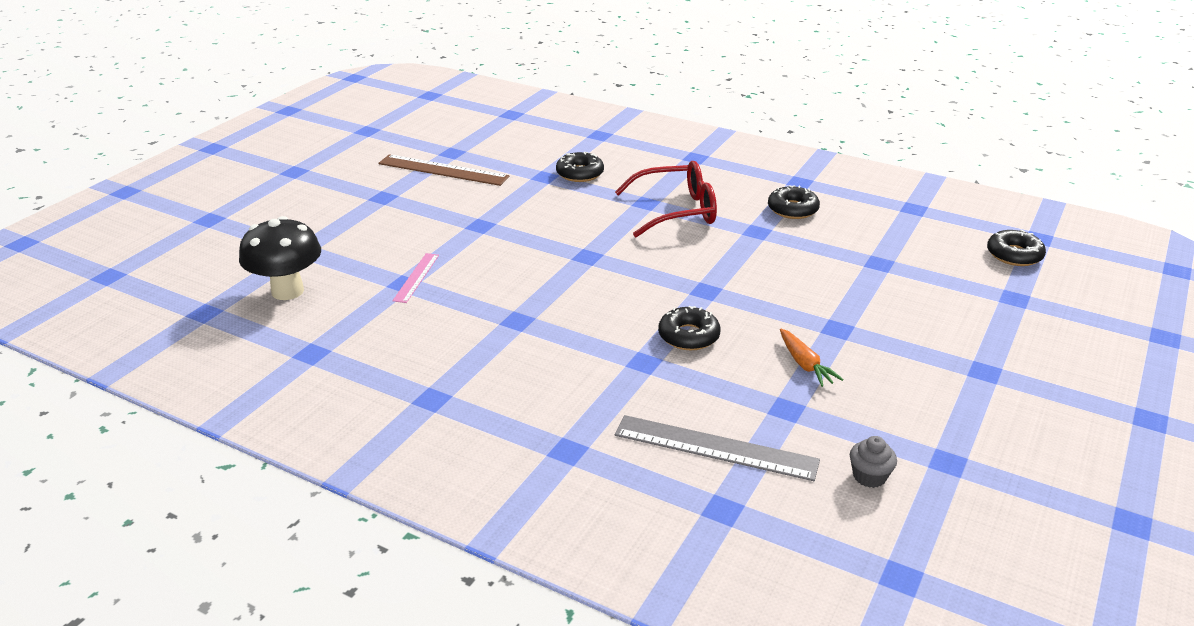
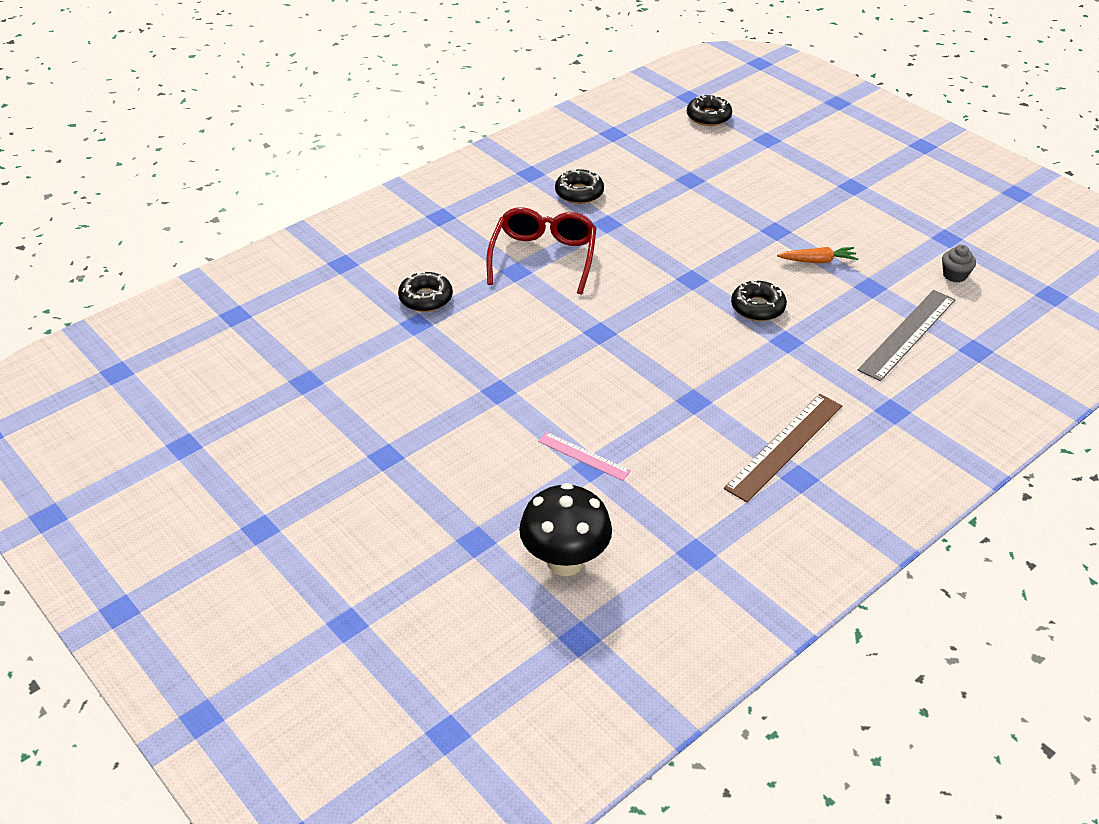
camera: 70 degrees left, 10 degrees up
(443, 170) = (348, 396): brown ruler -> brown ruler (784, 446)

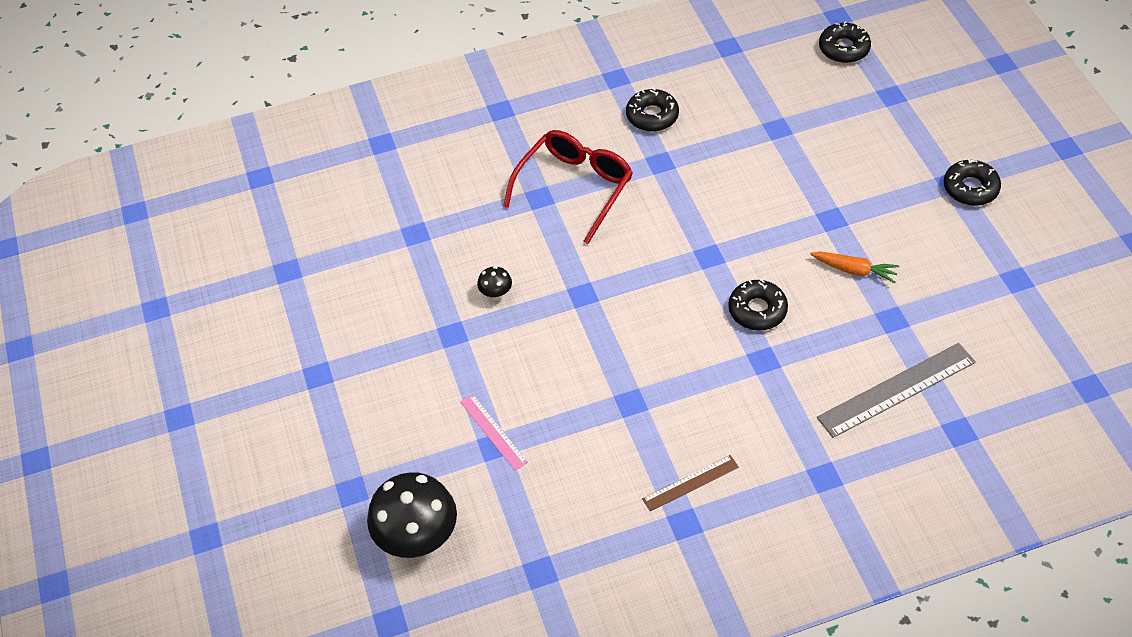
camera: 25 degrees right, 10 degrees up
(426, 298) = (438, 206): black donut -> black donut (970, 188)
(521, 351) = (496, 294): none -> black mushroom
(784, 446) = (690, 483): brown ruler -> brown ruler, size x0.57
(954, 275) = (995, 330): grey cupcake -> none

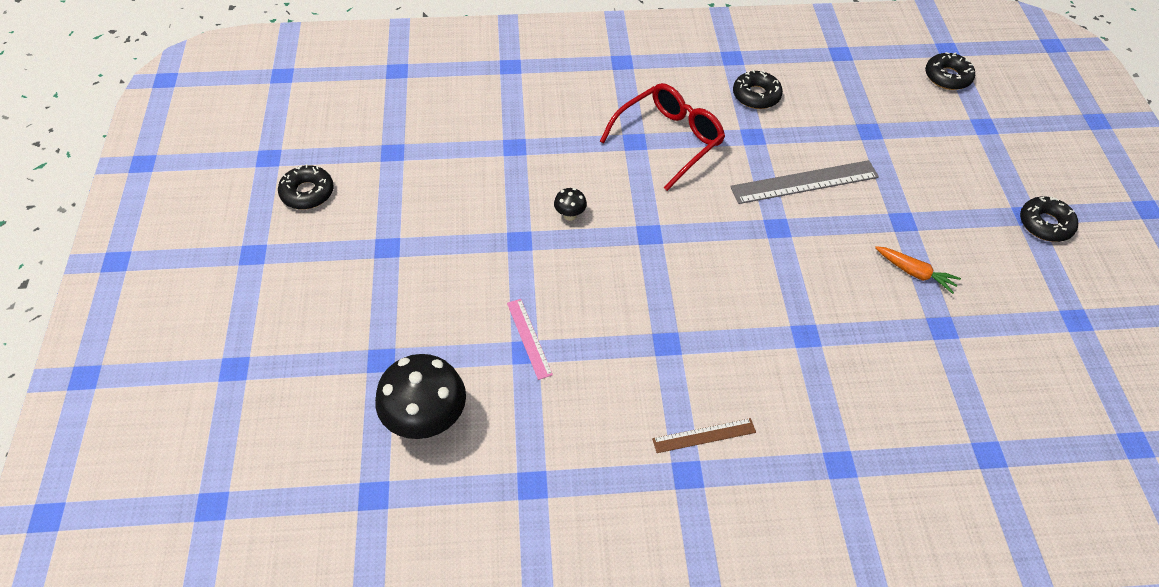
camera: 10 degrees right, 0 degrees up
(757, 310) = (811, 287): black donut -> black donut (307, 193)
(896, 389) = (932, 396): grey ruler -> grey ruler (804, 182)

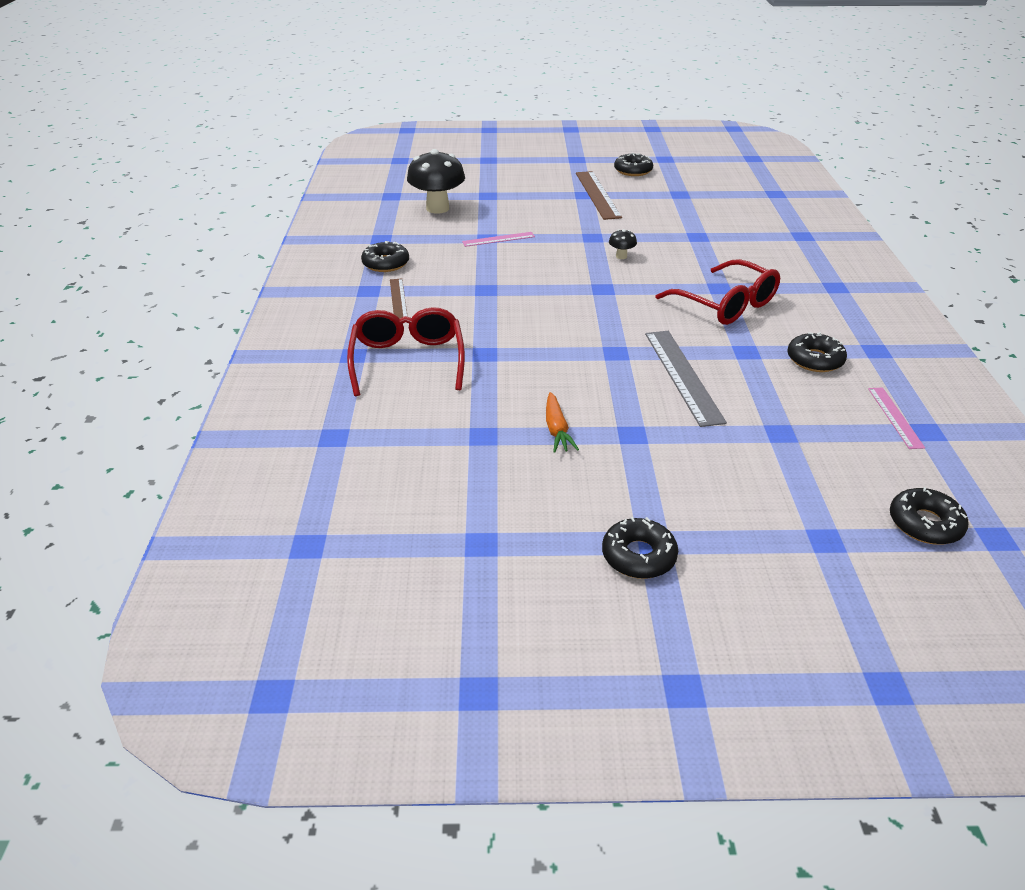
camera: 95 degrees right, 15 degrees down
(388, 233) = (597, 194): none -> brown ruler
(610, 465) = (386, 263): none -> black donut
(828, 66) = (895, 417): none -> pink ruler
(837, 406) = (408, 360): none -> red glasses
(914, 273) = (557, 429): orange carrot -> orange carrot turned 45 degrees counterclockwise

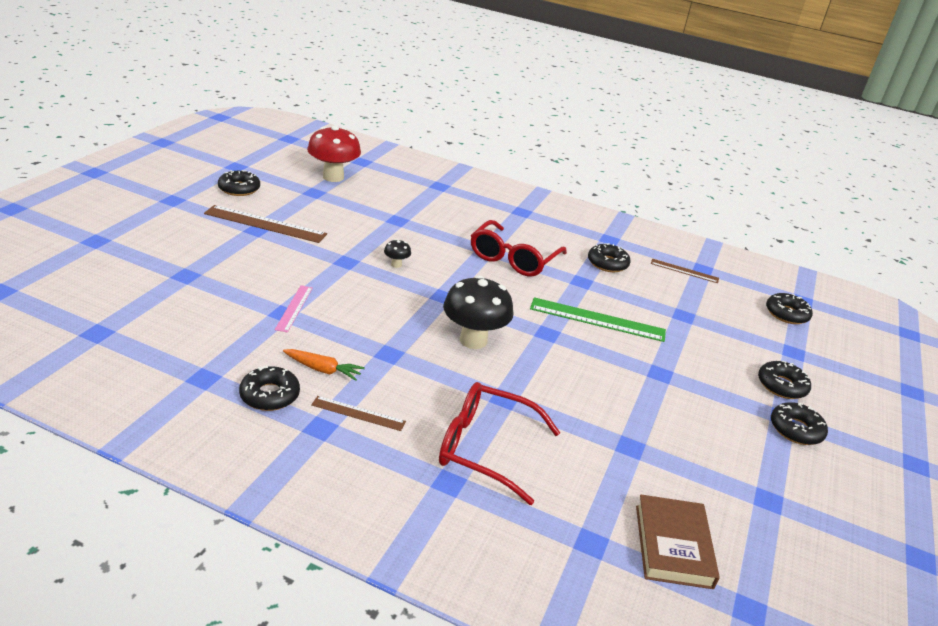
camera: 70 degrees left, 5 degrees down
(361, 484) = (673, 546): none -> brown book
(437, 208) = (176, 315): black mushroom -> black mushroom (473, 340)
(557, 429) = (639, 405): orange carrot -> orange carrot (323, 369)
(683, 376) = (597, 319): grey ruler -> green ruler
(721, 192) = (333, 177): none -> red mushroom
(724, 534) = (781, 386): none -> black donut
(726, 305) = (513, 259): red glasses -> red glasses turned 135 degrees clockwise
(895, 417) = (684, 271): pink ruler -> brown ruler

